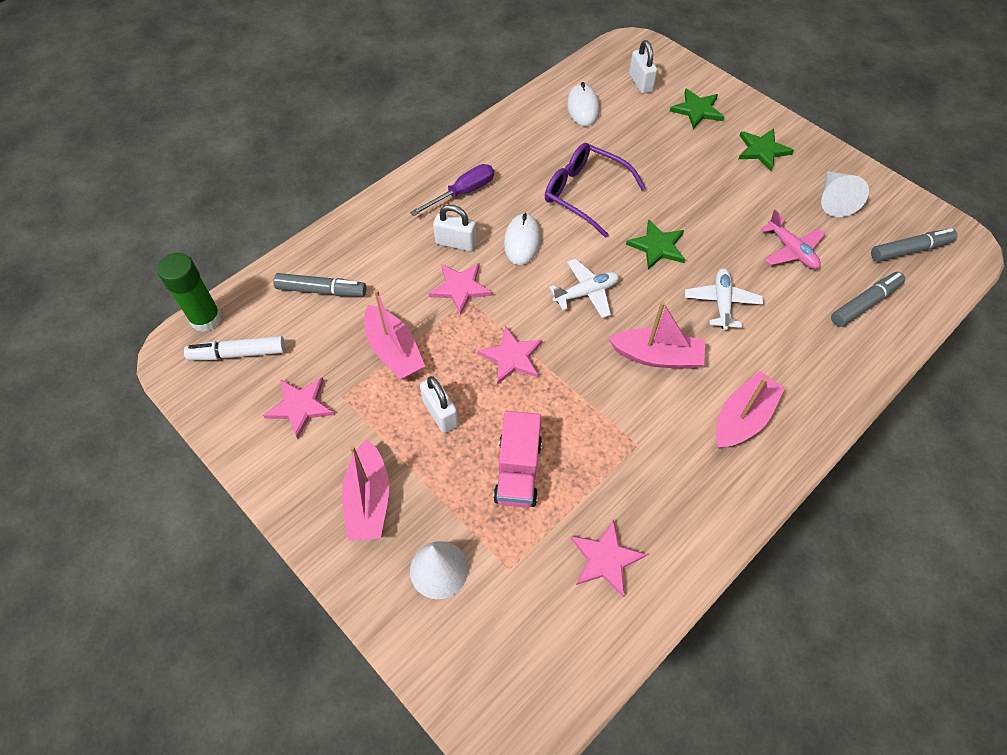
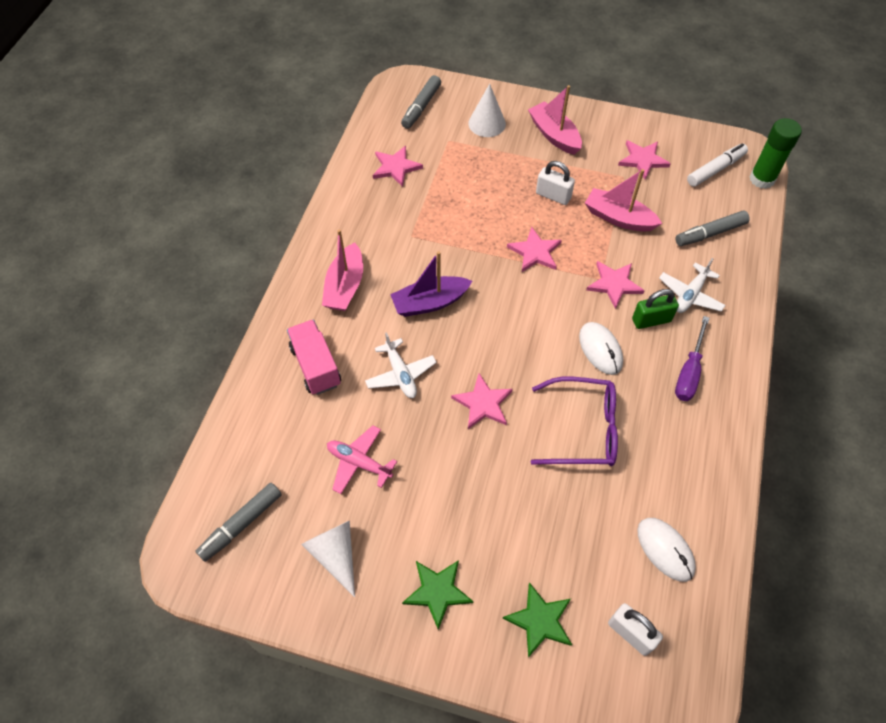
camera: 150 degrees right, 0 degrees up
(456, 243) = (651, 320): white padlock -> green padlock
(518, 471) = (478, 187): pink truck -> pink truck (315, 366)
(586, 293) = (515, 328): white plane -> white plane (690, 294)
(657, 246) = (483, 403): green star -> pink star
(657, 356) = (430, 302): pink boat -> purple boat
(864, 303) = (274, 435): grey marker -> grey marker (421, 107)

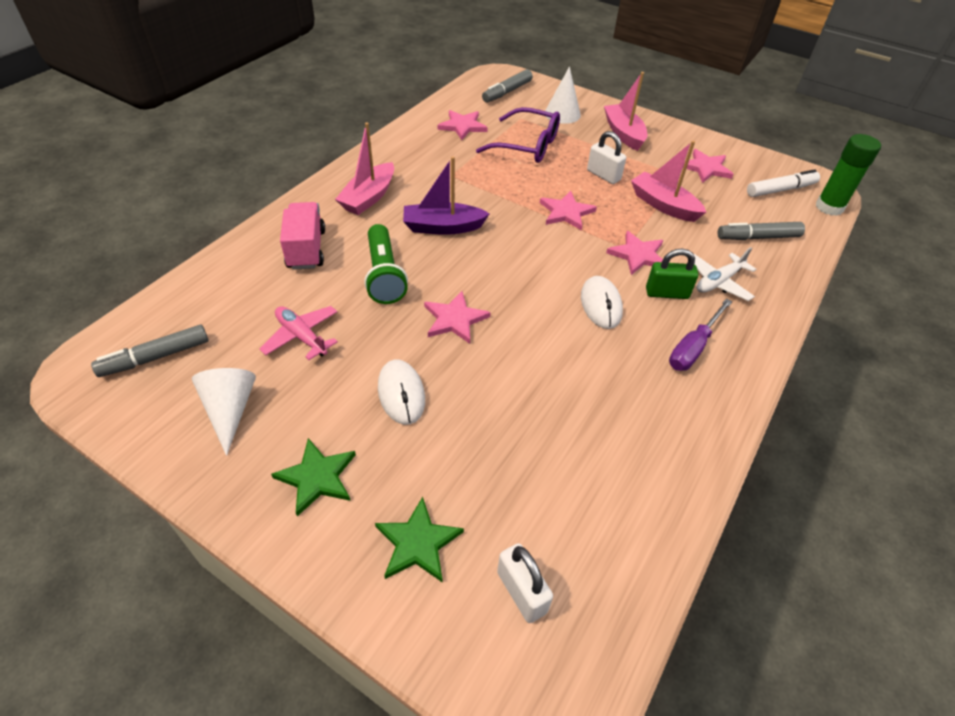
camera: 15 degrees right, 10 degrees down
(400, 374) = (384, 275): white plane -> green flashlight
(583, 429) = (552, 369): purple glasses -> purple glasses (527, 145)
(665, 549) = (601, 513): white mouse -> white mouse (401, 393)

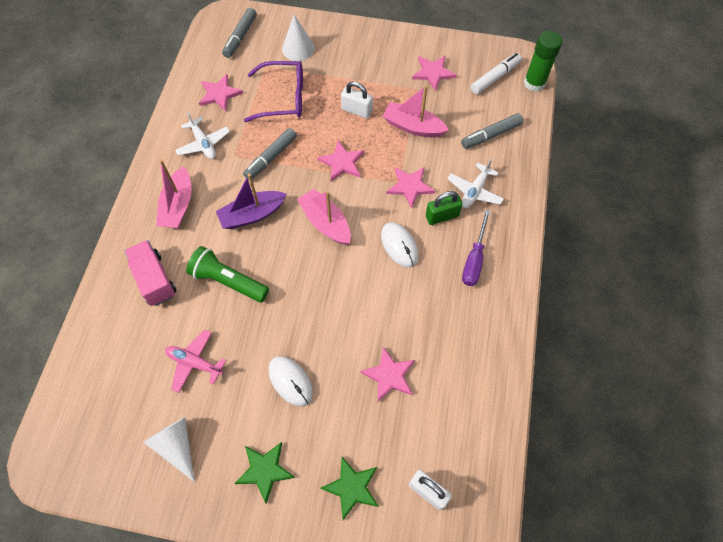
camera: 20 degrees left, 15 degrees up
(155, 357) = (94, 426): grey marker -> grey marker (271, 158)
(384, 275) = (228, 281): green flashlight -> green flashlight turned 150 degrees clockwise
(424, 157) = (203, 143): none -> white plane
(455, 319) = (300, 301): pink star -> pink star (389, 375)
(623, 134) = (356, 55): pink boat -> pink boat (325, 223)

